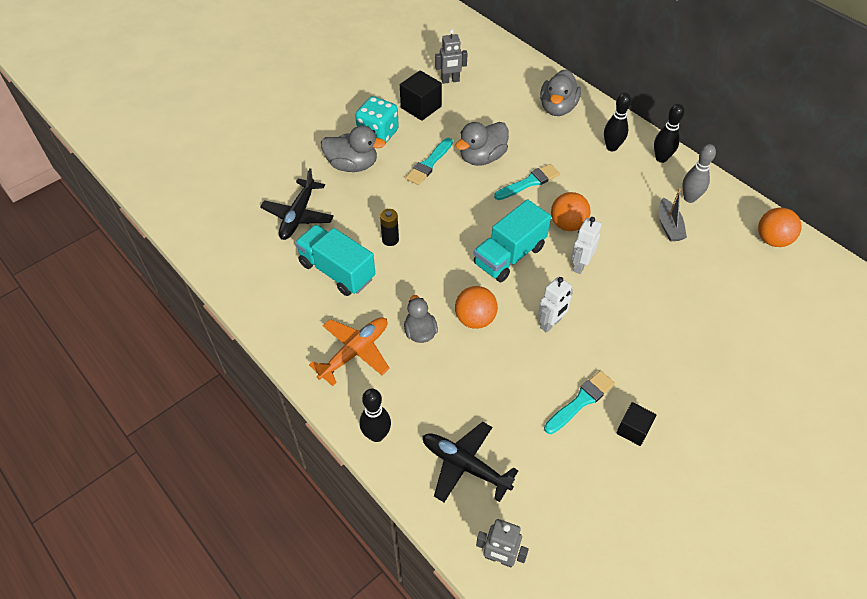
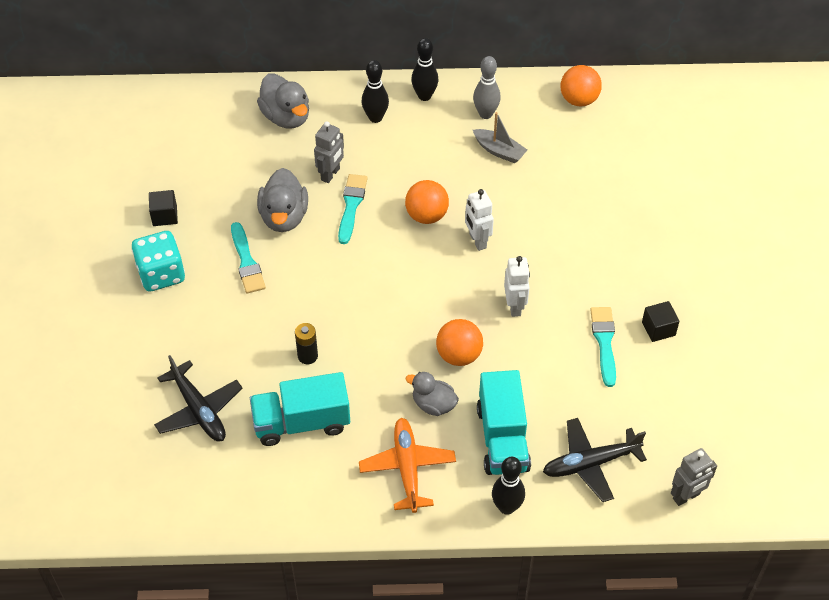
camera: 50 degrees left, 0 degrees up
(352, 165) = (181, 323): grey duck -> none
(421, 107) = (165, 216): black cube -> black cube, size x0.64
(450, 80) = (155, 167): grey robot -> grey robot (330, 174)
(509, 255) = (417, 281): turquoise truck -> turquoise truck (502, 438)

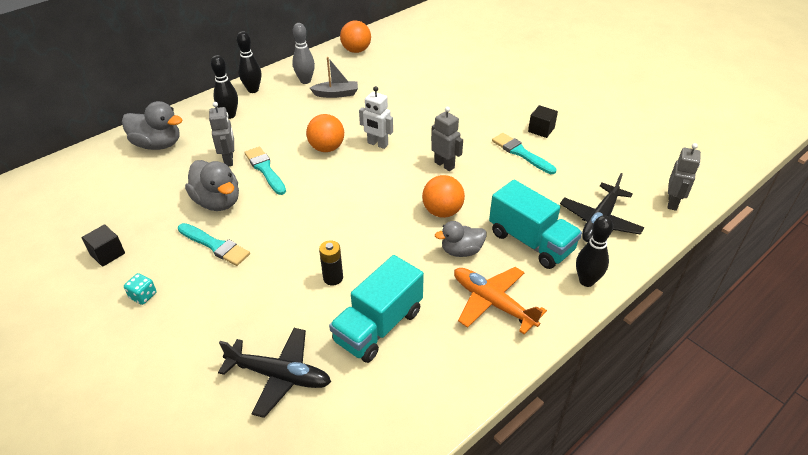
camera: 40 degrees left, 10 degrees down
(161, 274) = (143, 296): turquoise dice -> turquoise dice, size x0.47
(515, 306) = (444, 165): white robot -> grey robot

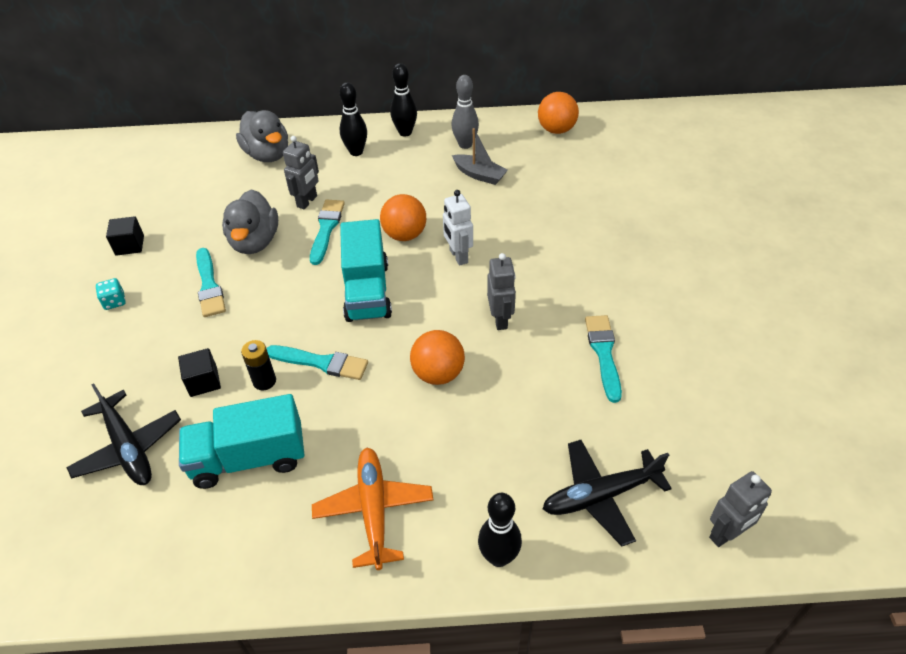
camera: 40 degrees right, 5 degrees up
(360, 246) = (321, 362): none -> turquoise brush
(461, 251) = (408, 431): grey duck -> none
(531, 242) = (491, 468): turquoise truck -> turquoise truck (367, 291)
(541, 130) = (663, 336): black cube -> black cube (203, 381)

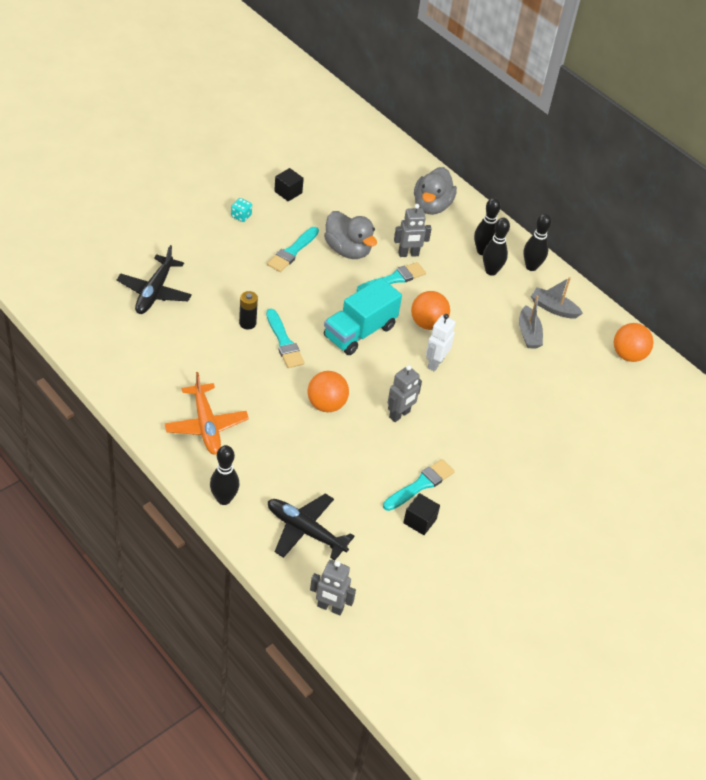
camera: 45 degrees right, 0 degrees up
(203, 381) = (223, 295): black cube -> black cube (419, 521)
(249, 458) = (192, 349): turquoise truck -> none
(255, 242) = (348, 250): grey duck -> grey duck turned 90 degrees counterclockwise
(374, 510) = (206, 425): orange plane -> orange plane turned 120 degrees clockwise
(384, 159) = (491, 271): none -> black bowling pin
(465, 144) = (553, 308): grey bowling pin -> grey boat

